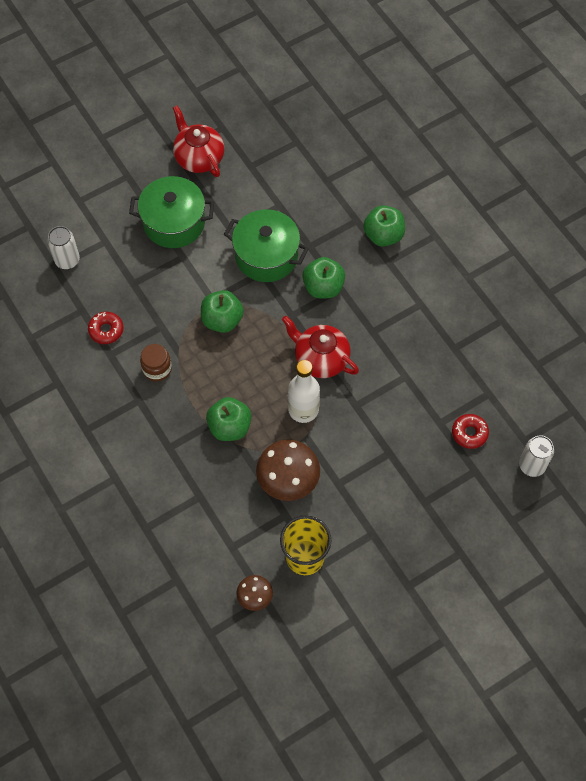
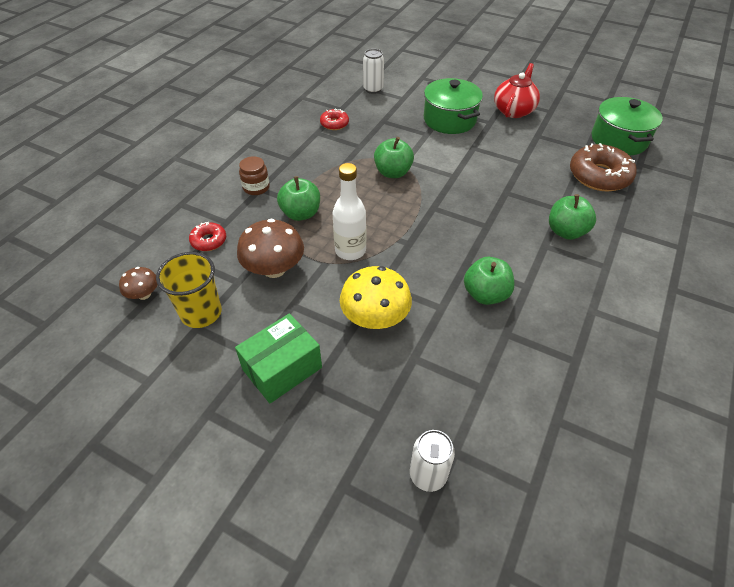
camera: 60 degrees right, 15 degrees down
(157, 369) = (322, 157): brown jar -> brown jar (256, 187)
(266, 256) = (471, 173): green pot -> green pot (618, 140)
(320, 358) = (408, 241): red teapot -> none
(323, 287) = (477, 215): green apple -> green apple (485, 294)
(336, 160) = (599, 176): none -> brown donut
(387, 429) = (375, 318): none -> yellow mushroom
(397, 518) = (282, 368): none -> green box
(469, 433) = (422, 390): red donut -> red donut (209, 241)

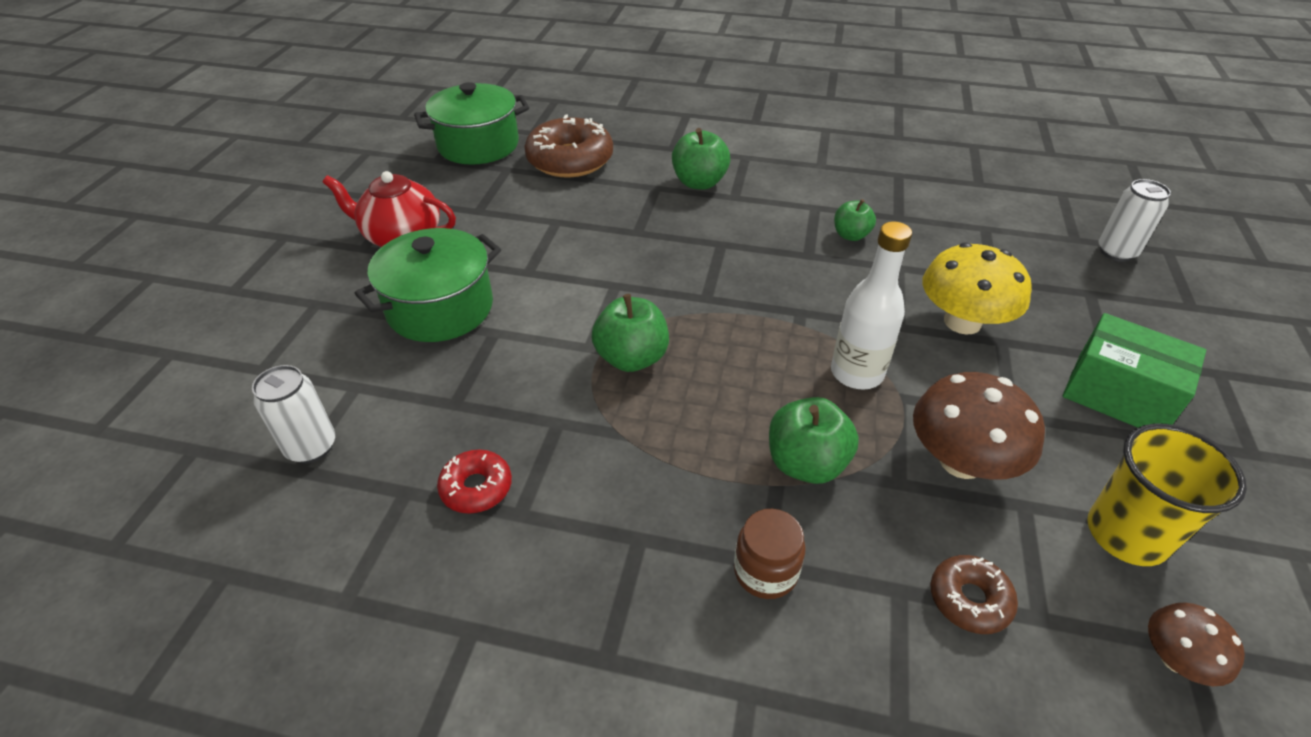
camera: 105 degrees left, 5 degrees down
(209, 241) = (969, 599): red donut -> brown donut
(485, 294) = (851, 235): green apple -> green apple, size x0.64

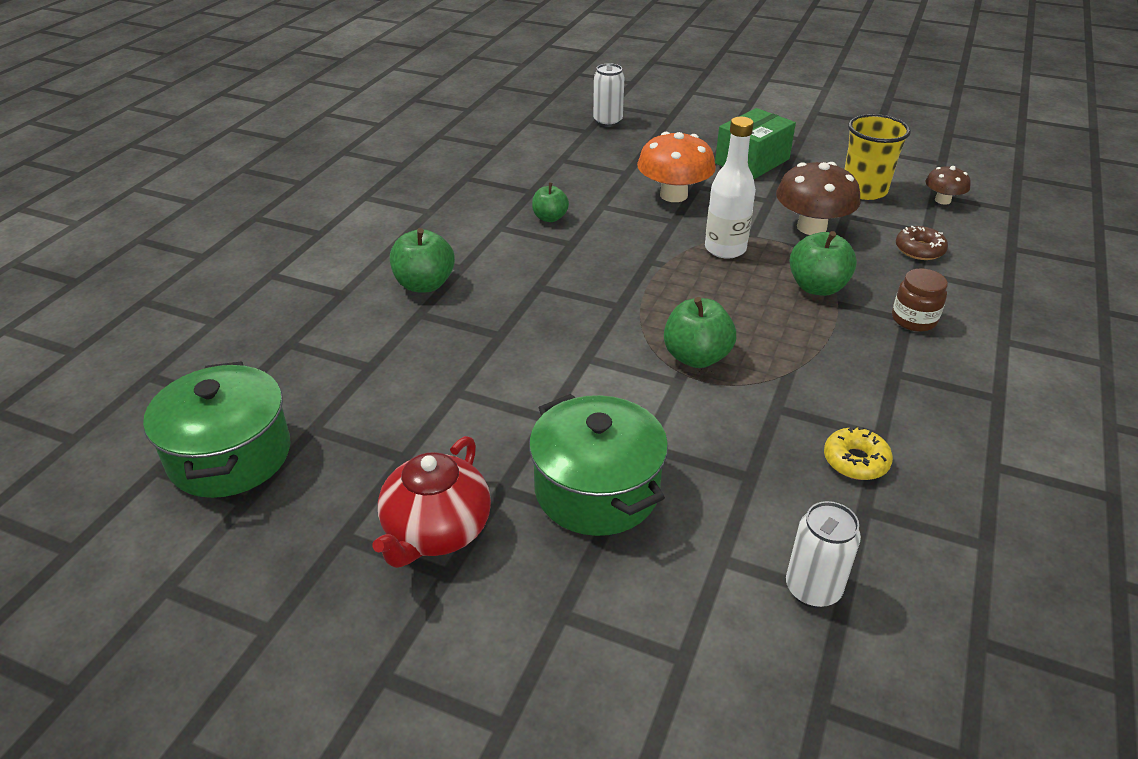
camera: 80 degrees left, 5 degrees down
(476, 488) = (855, 461): red donut -> yellow donut
(570, 160) = (323, 372): brown donut -> none
(962, 322) = (673, 195): yellow mushroom -> orange mushroom

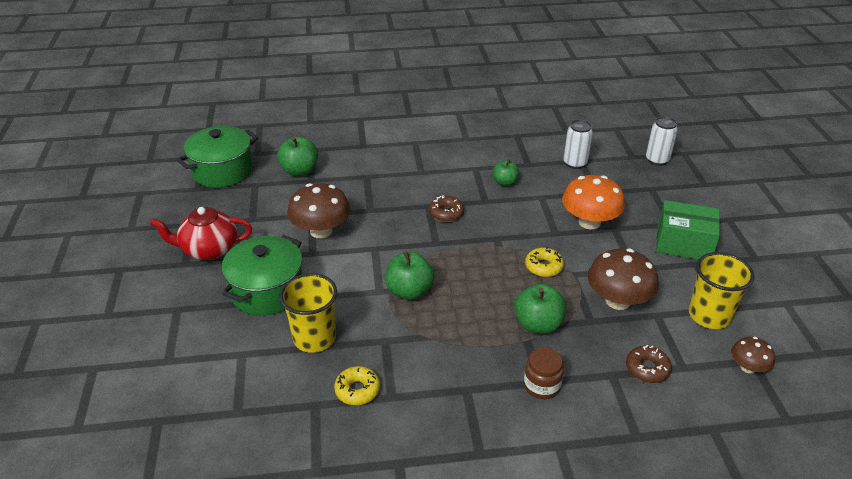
camera: 60 degrees right, 0 degrees up
(424, 284) = (393, 167): green apple -> green apple (300, 171)
(504, 394) = (321, 231): none -> brown mushroom
(568, 278) = (446, 213): none -> brown donut
(725, 249) = (543, 267): white bottle -> yellow donut
(733, 471) = (314, 338): none -> yellow cup
(812, 589) = (237, 397): white can -> white can (575, 163)

